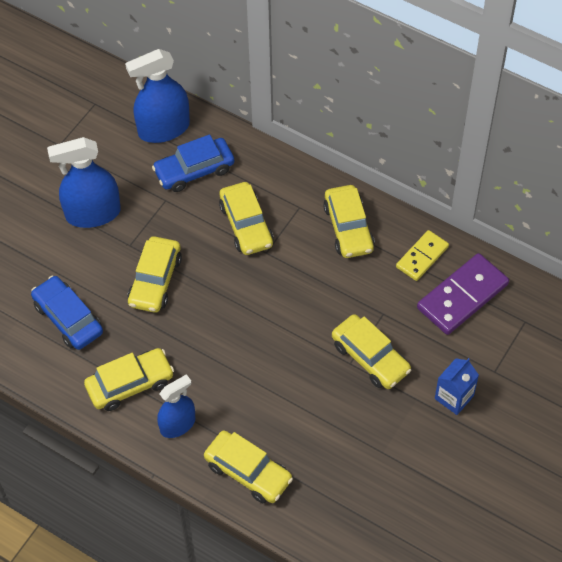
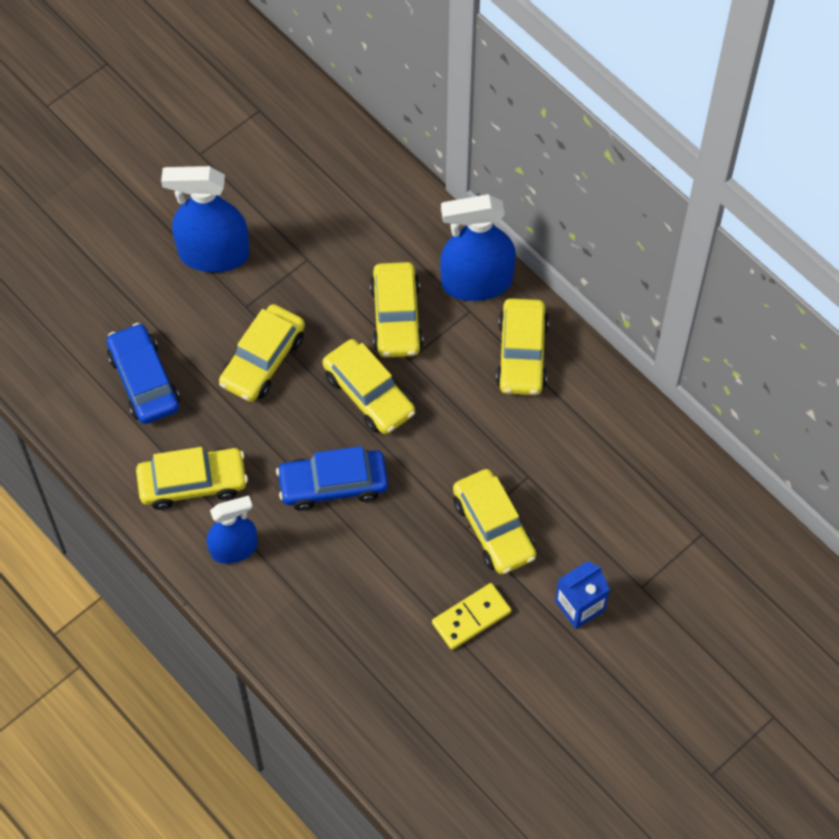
camera: 15 degrees right, 5 degrees up
(164, 129) = (334, 165): blue spray bottle -> blue spray bottle (476, 282)
(194, 170) = (355, 229): blue car -> blue car (333, 484)
(248, 472) = (299, 630): yellow car -> yellow car (369, 394)
(422, 257) = (601, 416): yellow domino -> yellow domino (471, 618)
(462, 296) = (634, 480): purple domino -> none

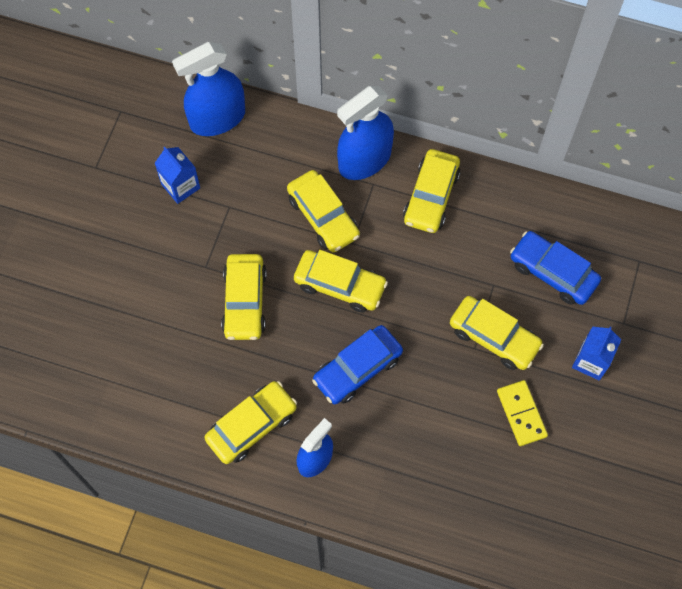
camera: 30 degrees left, 5 degrees up
(144, 381) = (163, 366): blue car -> blue car (552, 272)
(214, 254) = (155, 239): blue spray bottle -> blue spray bottle (217, 118)
(272, 214) = (180, 186): none -> blue carton
(471, 618) = (521, 414): yellow domino -> yellow domino turned 45 degrees counterclockwise
(522, 354) = (431, 197): yellow car -> yellow car turned 45 degrees clockwise

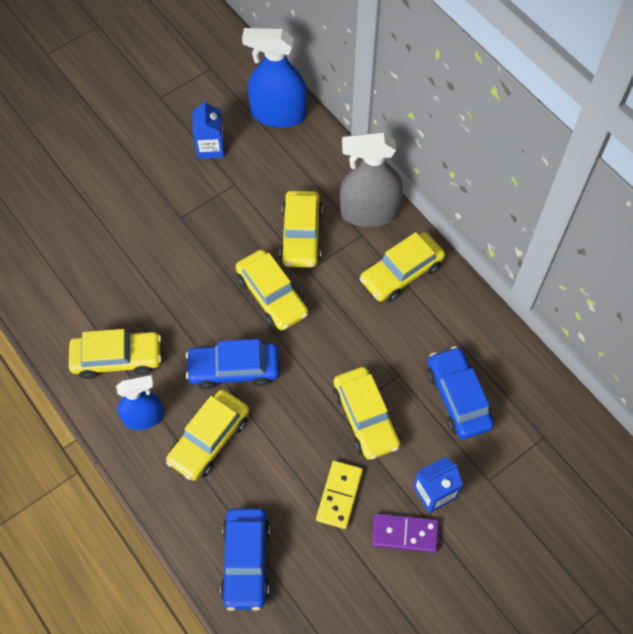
camera: 35 degrees right, 5 degrees down
(245, 301) = (188, 261): yellow car -> yellow car (209, 439)
(364, 160) = (369, 212): blue spray bottle -> grey spray bottle
(490, 516) = (246, 561): none -> blue car
(593, 409) = (405, 533): none -> purple domino

